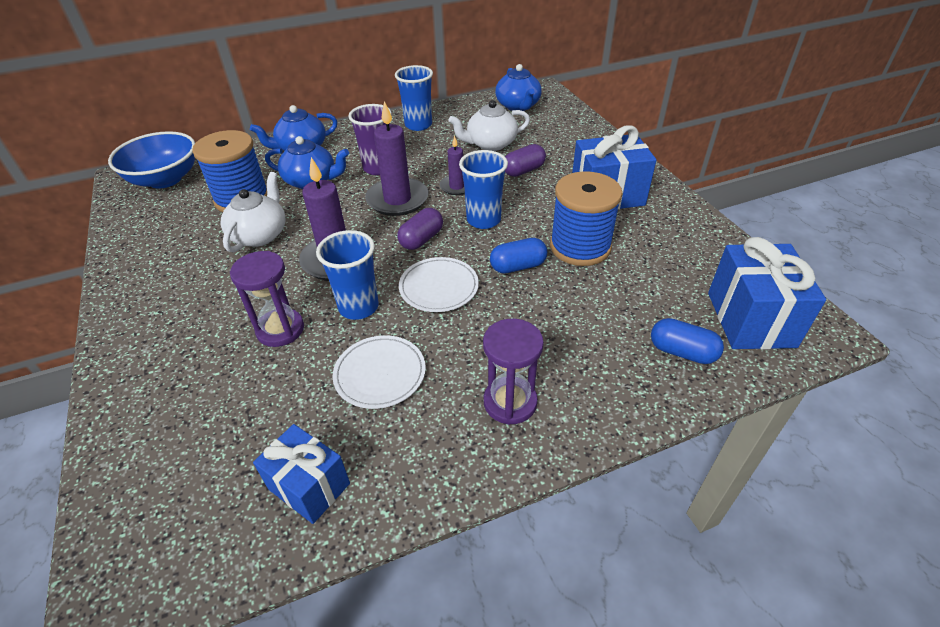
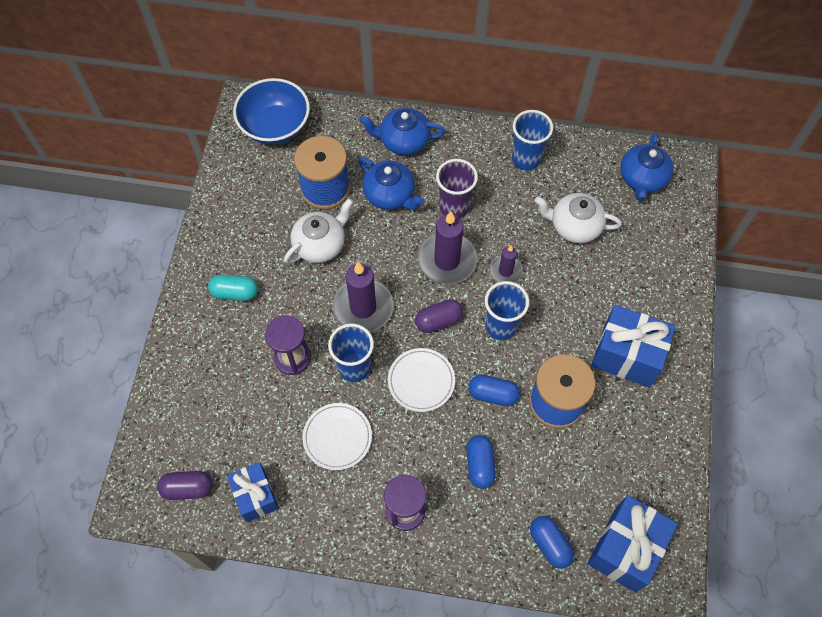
camera: 30 degrees right, 20 degrees up
(177, 305) = (235, 293): none -> turquoise capsule
(523, 170) = (577, 281): purple capsule -> purple capsule (188, 488)
(554, 323) = (480, 465): none -> blue capsule

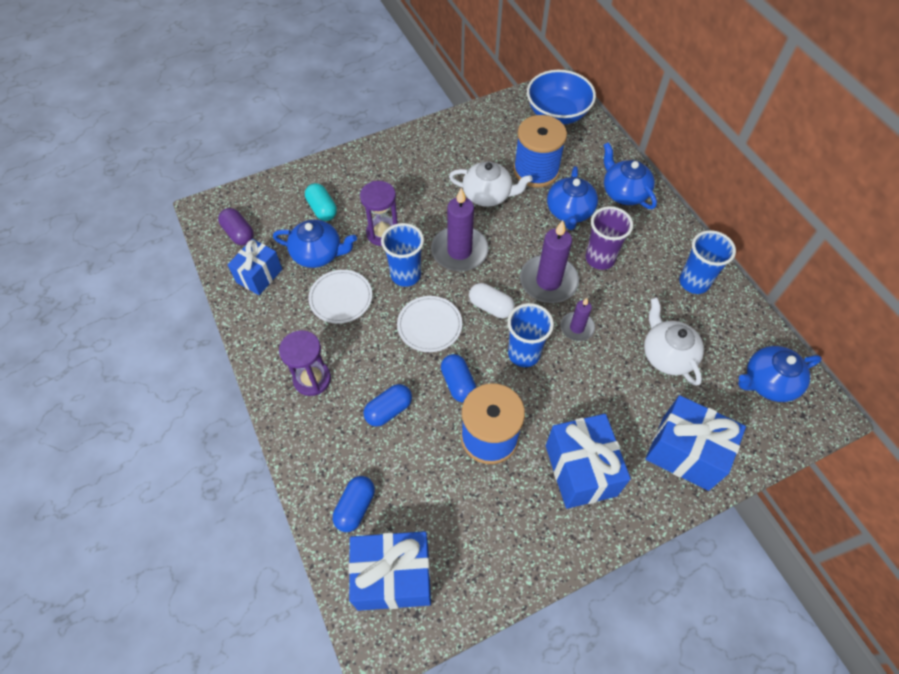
camera: 55 degrees right, 5 degrees down
(235, 293) = (406, 170): turquoise capsule -> turquoise capsule (322, 209)
(271, 428) = (318, 254): none -> blue teapot
(438, 321) = (491, 307): purple capsule -> white capsule
(659, 275) = (685, 453): none -> blue gift

